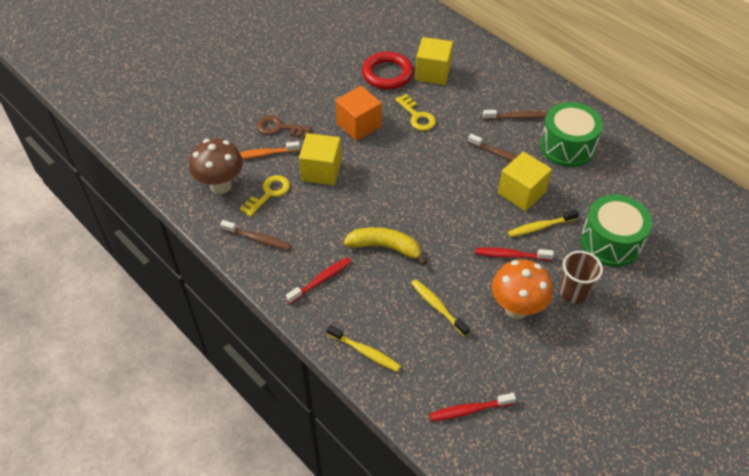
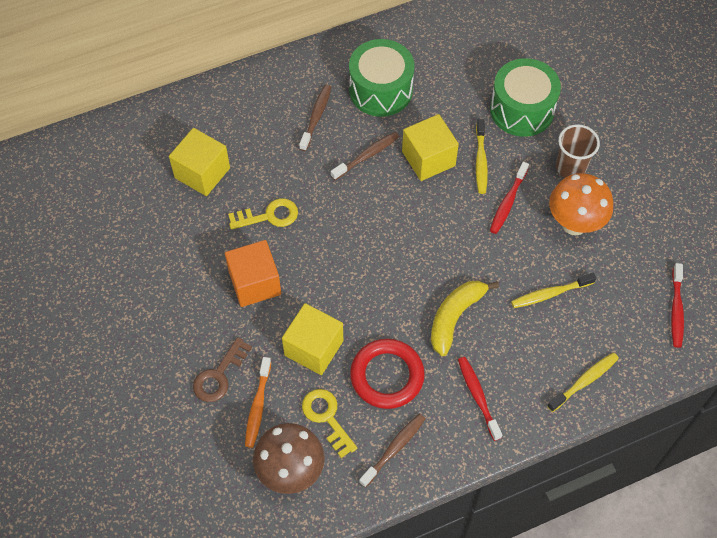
camera: 70 degrees left, 10 degrees up
(387, 74) = (179, 222): red ring -> red ring (387, 376)

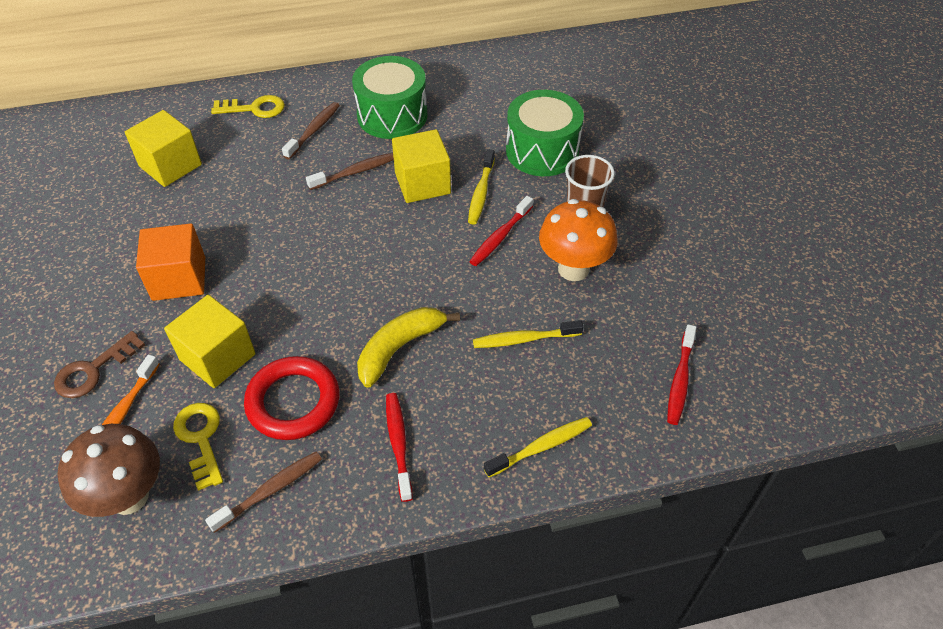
camera: 10 degrees right, 10 degrees down
(268, 216) = (223, 214): yellow key -> yellow key (254, 108)

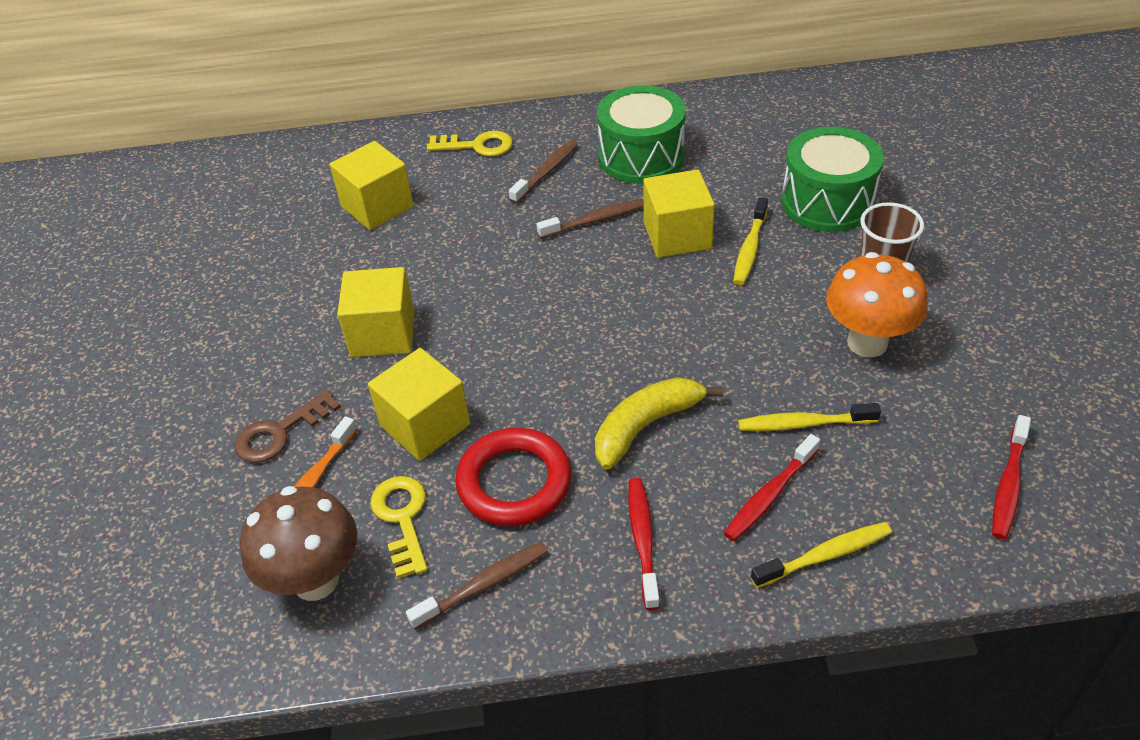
camera: 10 degrees right, 5 degrees down
(179, 278) = (383, 333): orange cube -> yellow cube
(500, 237) = (773, 301): red toothbrush -> red toothbrush (769, 495)

